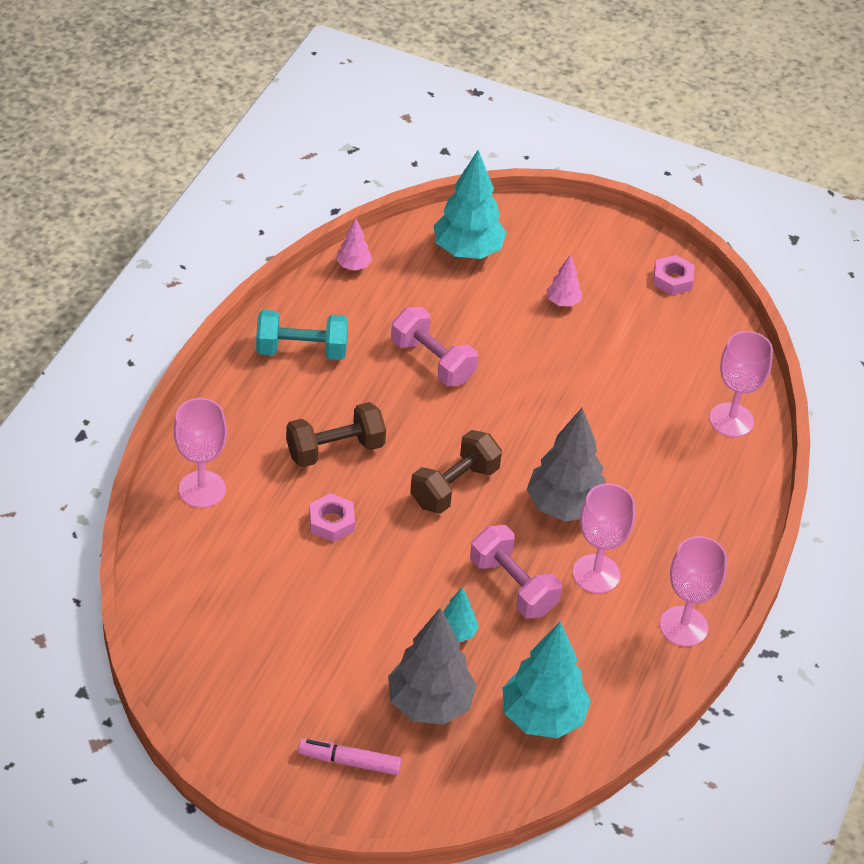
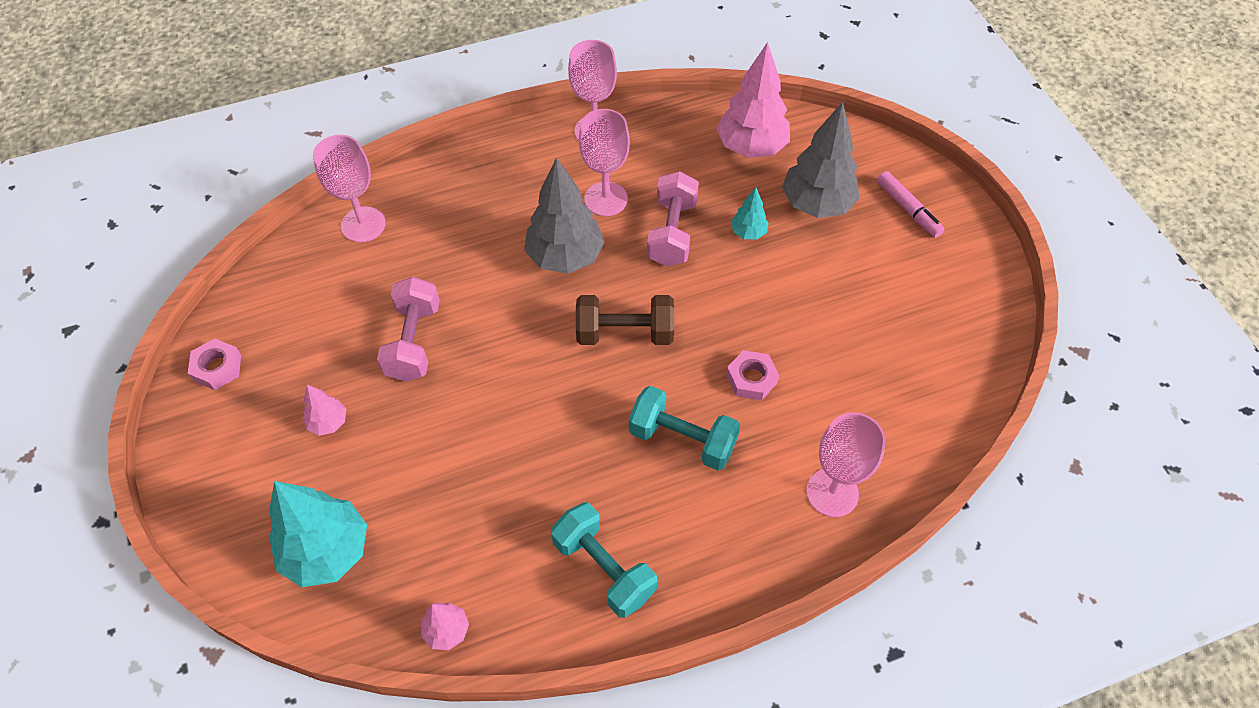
camera: 130 degrees left, 10 degrees up
(335, 449) = (682, 439): brown dumbbell -> turquoise dumbbell
(432, 361) = (506, 457): pink dumbbell -> pink dumbbell (413, 342)
(542, 717) = (751, 147): turquoise tree -> pink tree

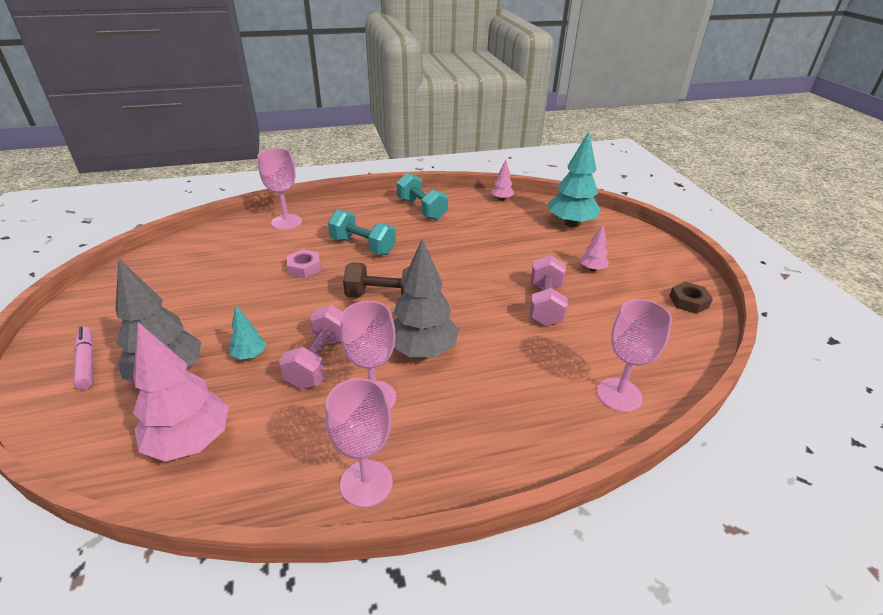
camera: 175 degrees left, 20 degrees down
(217, 367) = (688, 301): pink nut -> brown nut

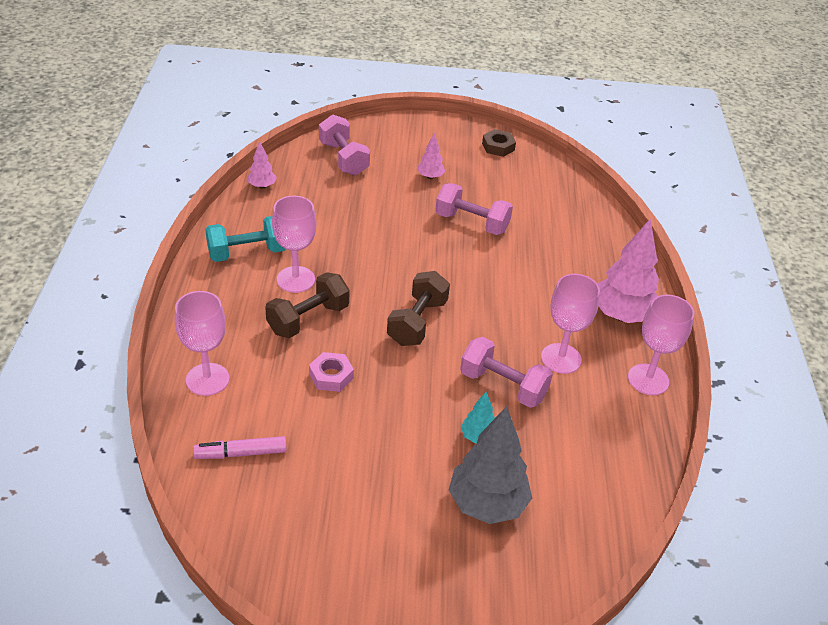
camera: 75 degrees left, 5 degrees up
(87, 362) = (444, 580): pink marker -> pink marker (241, 453)
(190, 442) = (584, 486): pink tree -> pink tree (621, 315)
(363, 246) = (308, 319): turquoise dumbbell -> brown dumbbell
(422, 350) = (509, 315): grey tree -> none
(571, 223) = (343, 159): turquoise tree -> pink dumbbell
(619, 395) = (592, 226): pink goblet -> pink goblet (295, 279)

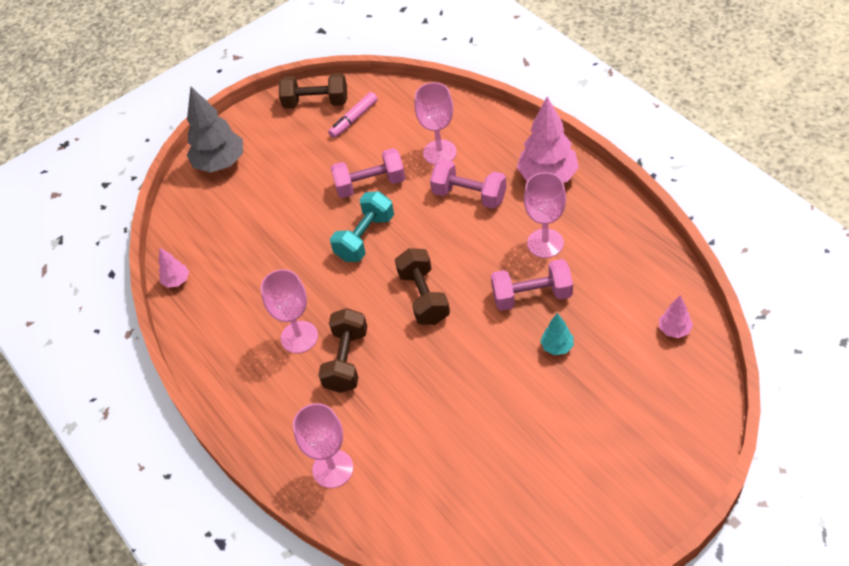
camera: 30 degrees left, 10 degrees up
(241, 453) = (422, 499): pink marker -> pink marker (354, 119)
(247, 253) = (236, 346): turquoise dumbbell -> turquoise dumbbell (365, 237)
(331, 376) = (414, 389): pink nut -> none
(343, 159) = (211, 205): pink dumbbell -> pink dumbbell (469, 195)
(430, 177) = (296, 169): pink tree -> pink tree (674, 330)
(487, 504) = (613, 388): grey tree -> grey tree (220, 163)
(498, 147) = (316, 102): brown nut -> brown dumbbell
(648, 379) = (613, 212): pink goblet -> pink goblet (439, 152)

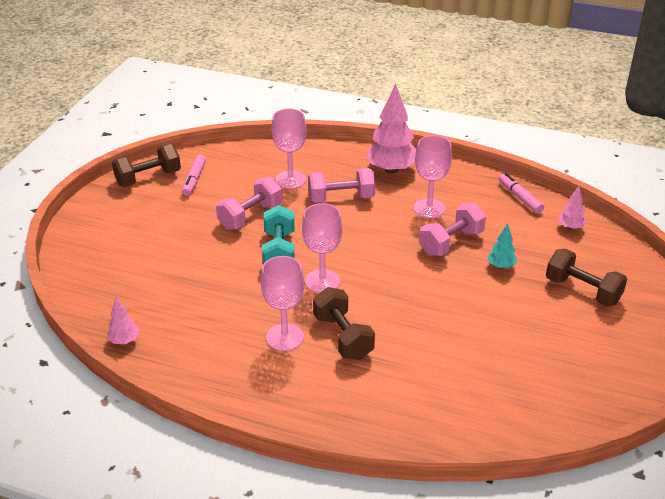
camera: 40 degrees left, 15 degrees down
(220, 163) = (91, 244): grey tree -> none
(333, 469) = (404, 415): pink goblet -> pink goblet (322, 281)
(424, 297) = (367, 272): brown dumbbell -> brown dumbbell (582, 291)
(653, 267) = (519, 197): none -> pink marker

